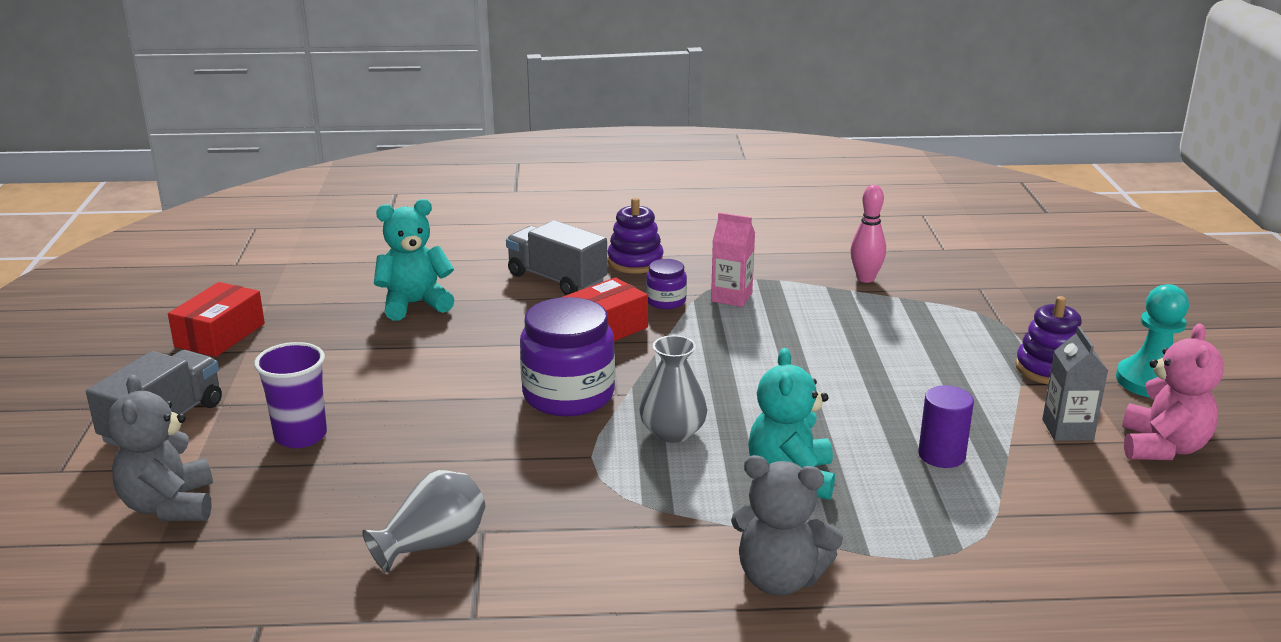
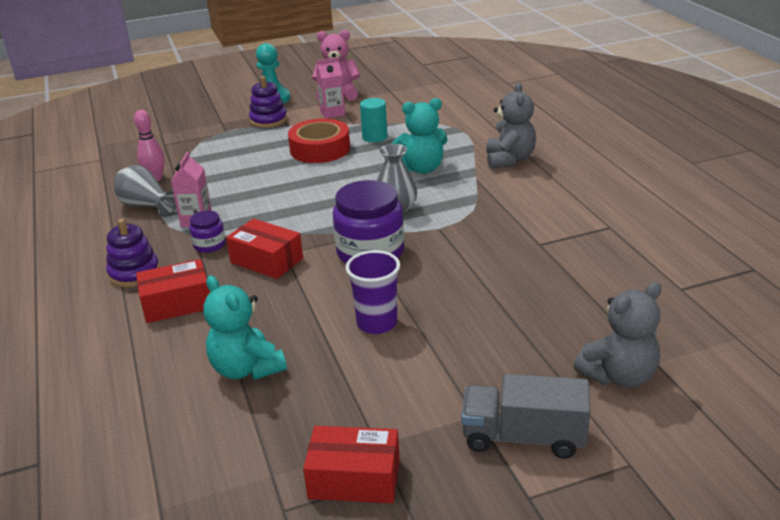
camera: 105 degrees left, 5 degrees up
(301, 436) = (492, 350): purple cup -> purple cup (377, 323)
(433, 545) = (565, 255): grey vase -> grey vase (146, 206)
(557, 279) = (177, 303): grey truck -> red box
(911, 399) = (320, 149): none -> red tape
(941, 455) = (374, 137): purple cylinder -> turquoise cylinder
(1067, 430) = (332, 113): grey carton -> pink carton

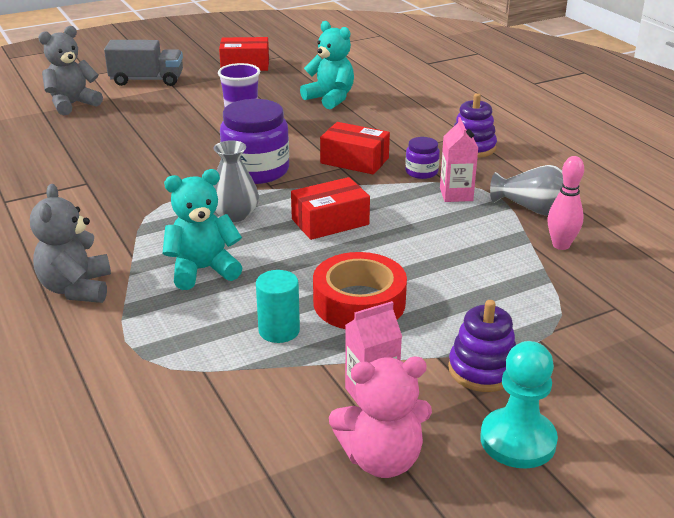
camera: 170 degrees right, 0 degrees up
(177, 303) = (412, 129): red box -> red box (330, 222)

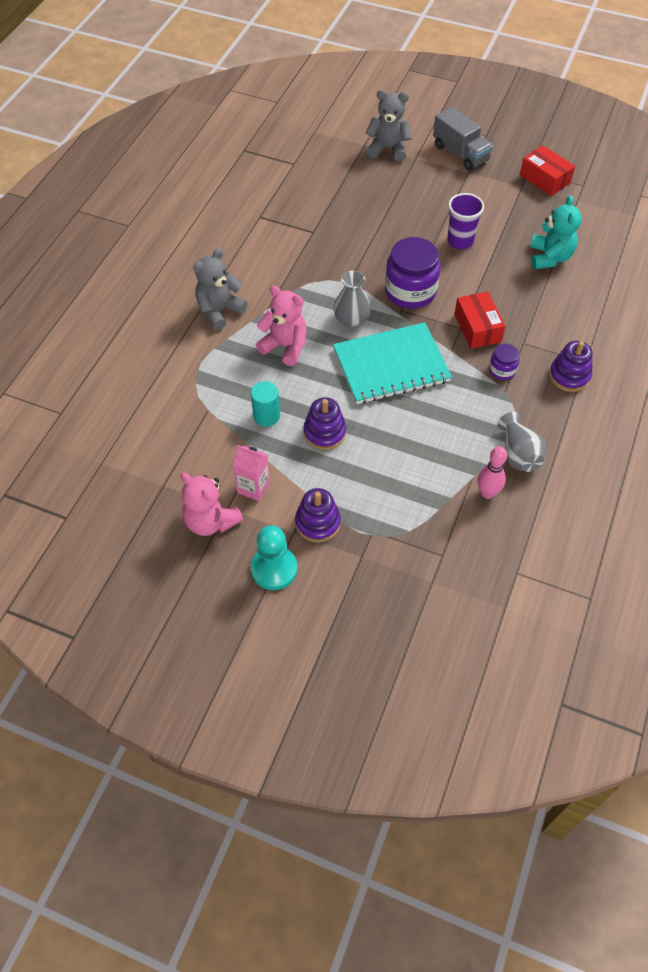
camera: 50 degrees right, 25 degrees up
(203, 270) = (285, 346): turquoise teddy bear -> pink teddy bear
(330, 222) = (391, 366): red box -> turquoise notebook
(359, 302) = (324, 432): red tape -> purple stacking toy
(456, 194) = (492, 405): pink carton -> none

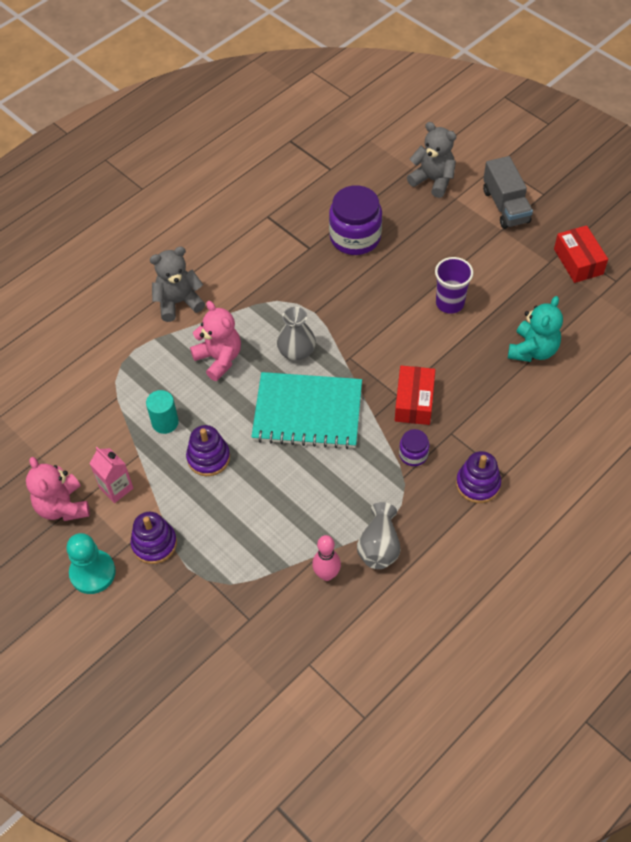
camera: 25 degrees right, 0 degrees up
(410, 291) = (369, 341): purple jar -> purple jar (355, 237)

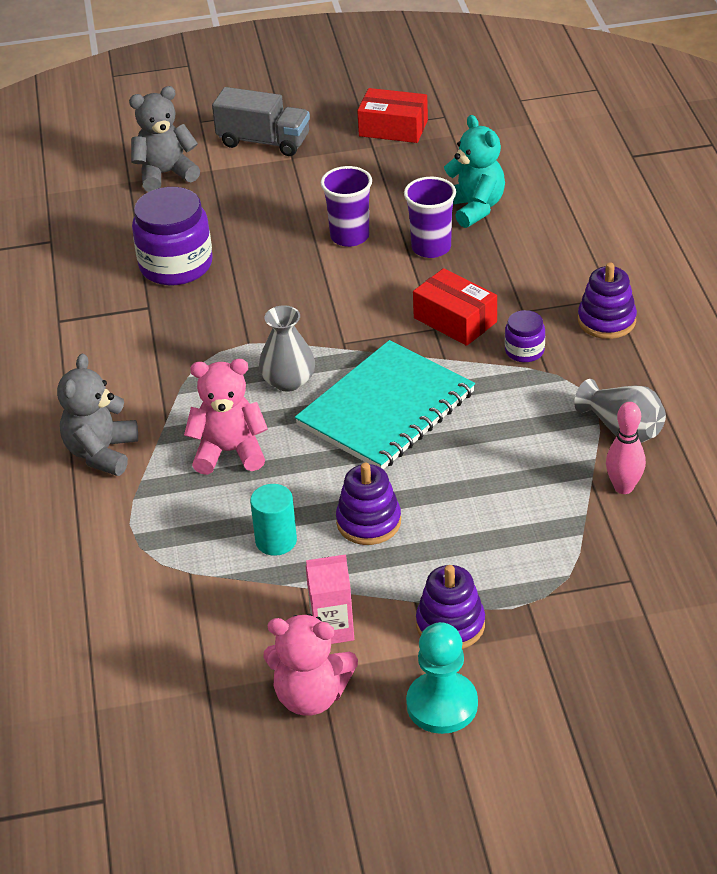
camera: 55 degrees left, 15 degrees down
(473, 350) = (431, 247): none -> purple cup

